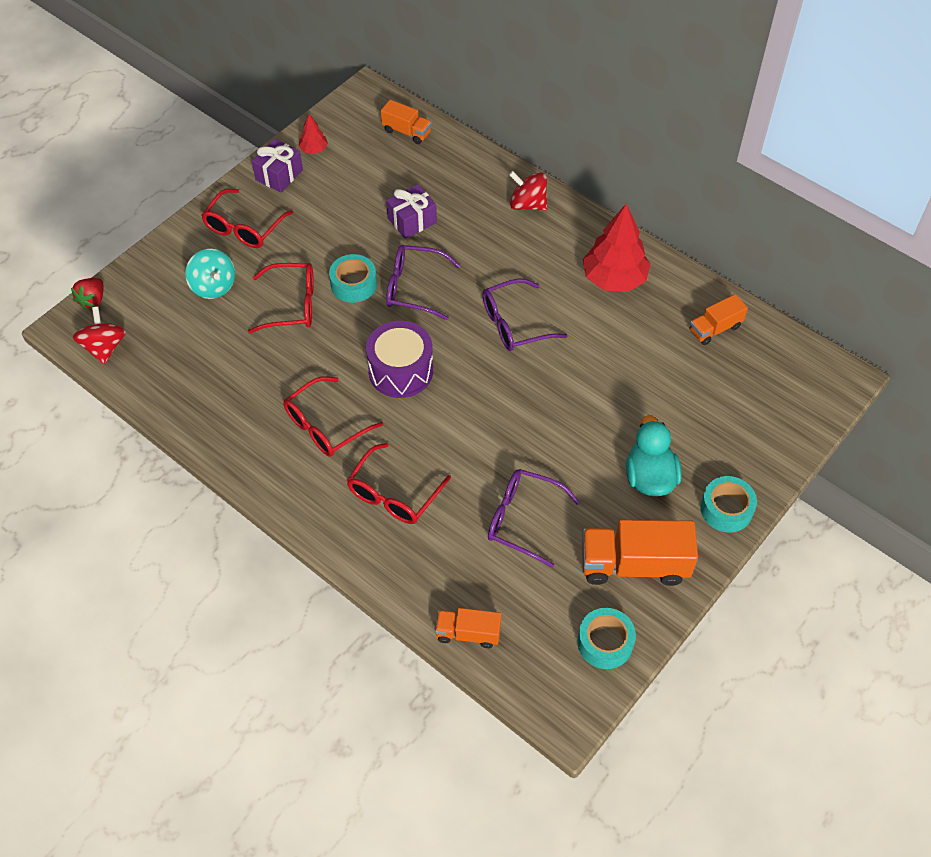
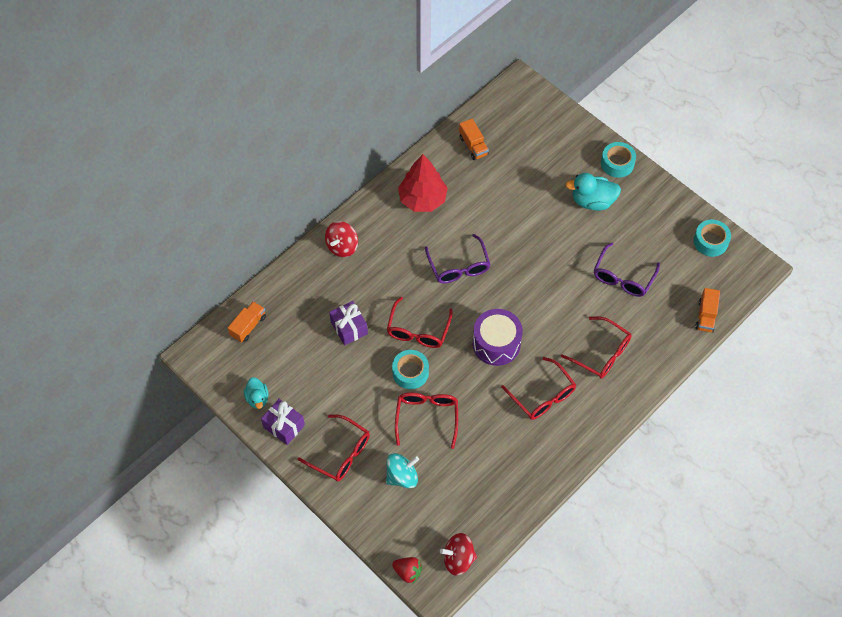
camera: 85 degrees left, 5 degrees up
(314, 149) = (257, 398): red tree -> turquoise duck
(413, 288) = (418, 330): purple glasses -> red glasses
(634, 564) = (656, 219): orange truck -> none

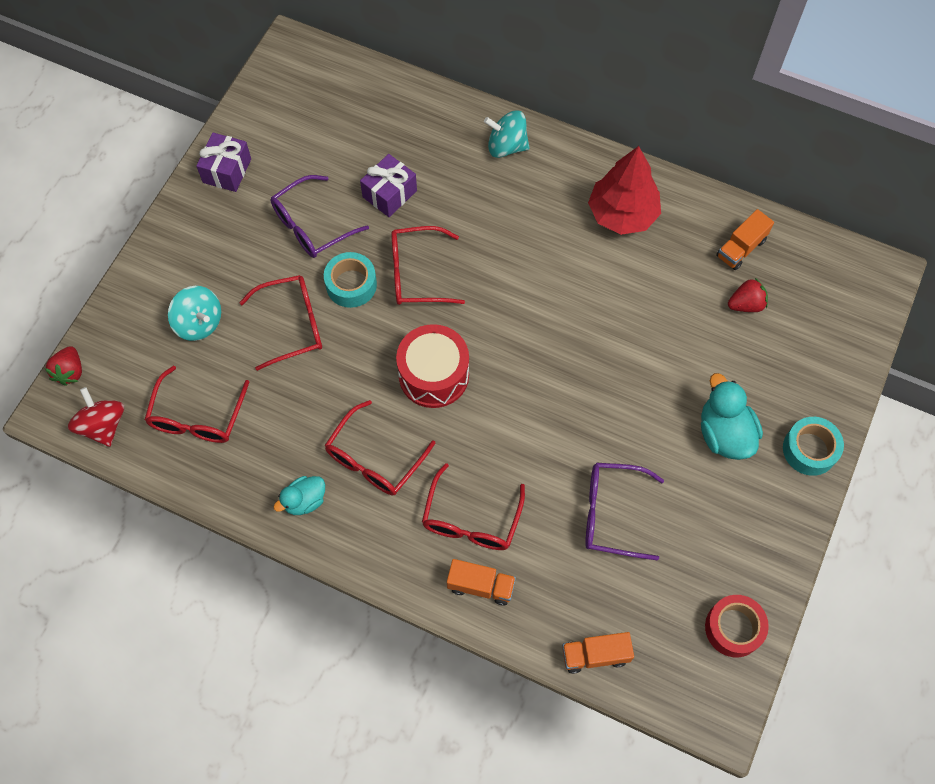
camera: 70 degrees right, 5 degrees up
(248, 326) = (350, 86): orange truck -> orange truck (480, 586)
(257, 398) = (255, 130): turquoise duck -> turquoise duck (304, 501)
(341, 453) = (209, 244): red glasses -> red glasses (197, 417)
(342, 246) = (506, 146): red spinning top -> turquoise spinning top
(459, 267) = (535, 291): purple glasses -> purple glasses (311, 226)
(496, 343) = (433, 375): purple drum -> red drum
(512, 158) = (746, 304): none -> red strawberry
(710, 241) = (733, 628): turquoise tape -> red tape

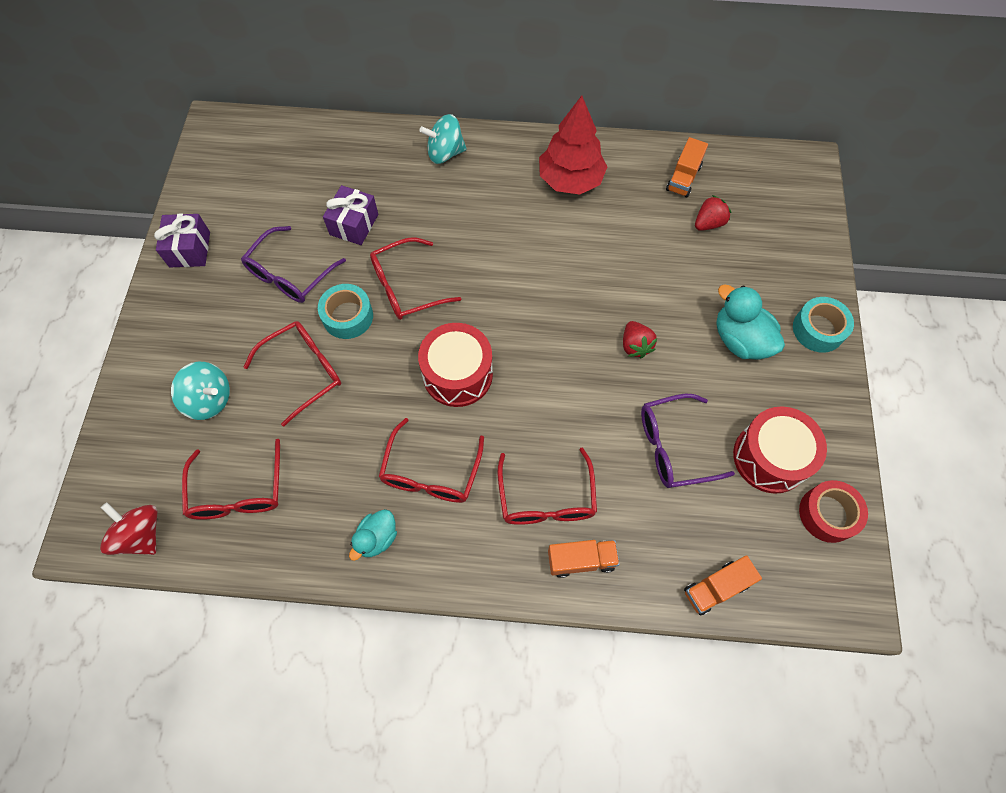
camera: 20 degrees left, 0 degrees up
(70, 372) = (89, 491): red strawberry -> red strawberry (635, 346)
(701, 556) = (770, 457): none -> red drum

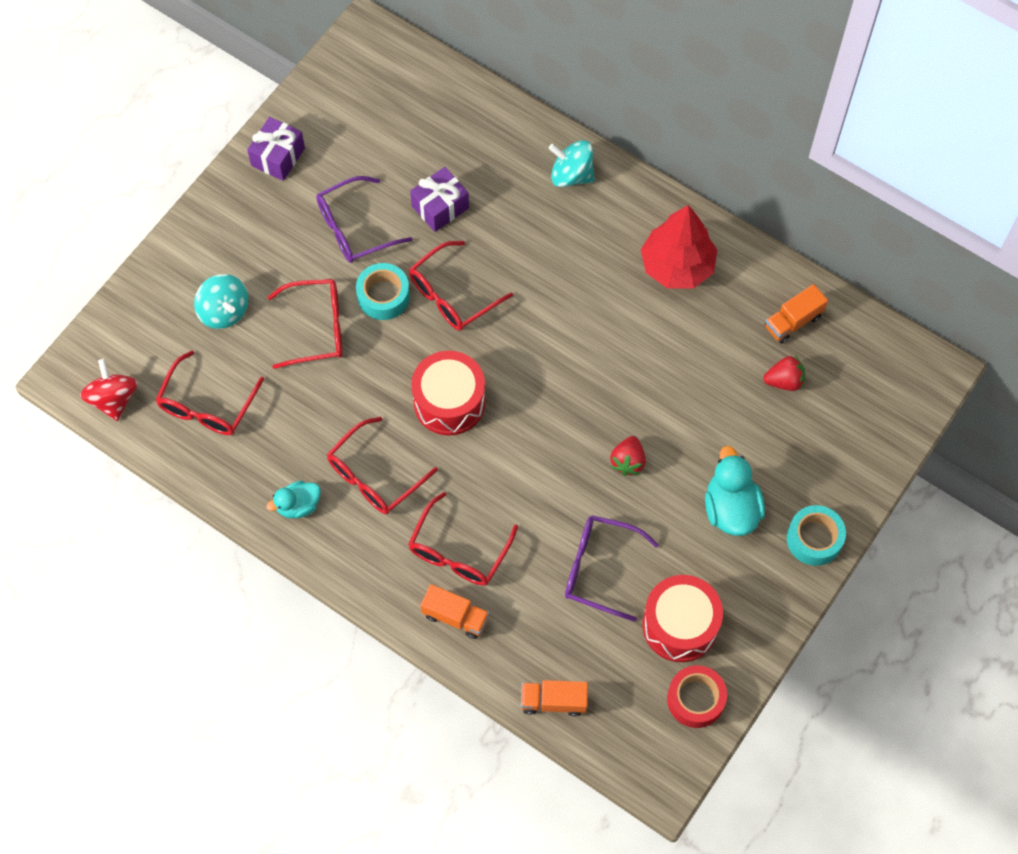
camera: 30 degrees right, 0 degrees up
(406, 287) = (452, 295): red glasses -> red glasses turned 45 degrees counterclockwise

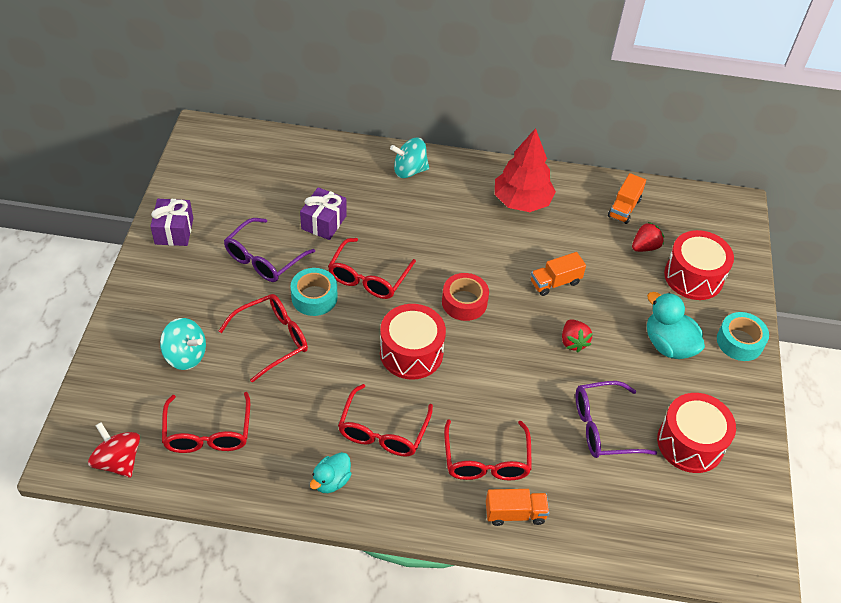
camera: 30 degrees left, 15 degrees down
(553, 701) = (635, 546): orange truck -> orange truck (555, 282)
(695, 699) = (740, 493): red tape -> red tape (464, 302)
(816, 440) = (693, 276): none -> red drum

